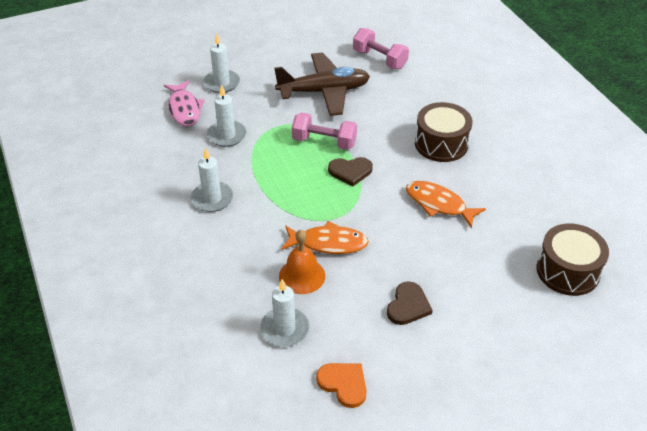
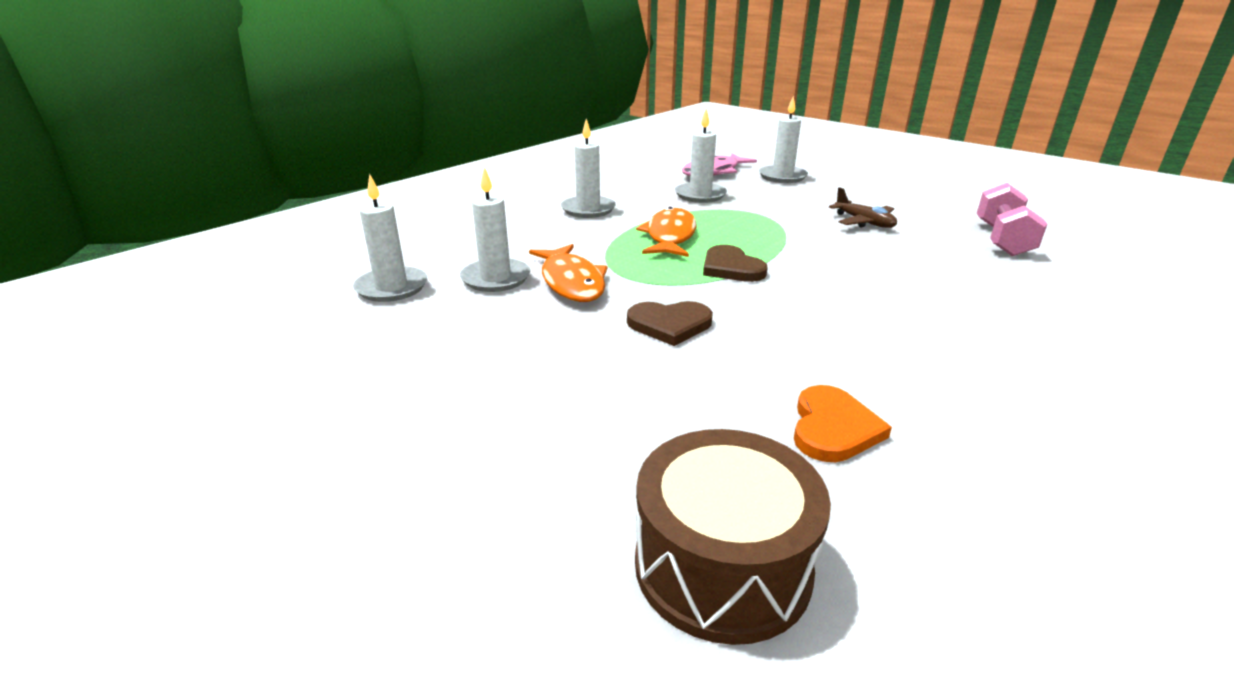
camera: 65 degrees right, 15 degrees down
(302, 276) = (496, 278): orange bell -> white candle
(324, 91) = (864, 222): brown plane -> brown plane, size x0.49
(324, 142) = (766, 241): pink dumbbell -> none
(343, 384) = (295, 347): orange heart -> orange heart (833, 428)
(408, 305) = (481, 367): brown heart -> brown heart (669, 325)
(439, 204) = (747, 349): orange fish -> orange fish (670, 236)
(441, 144) = (900, 322): brown drum -> none

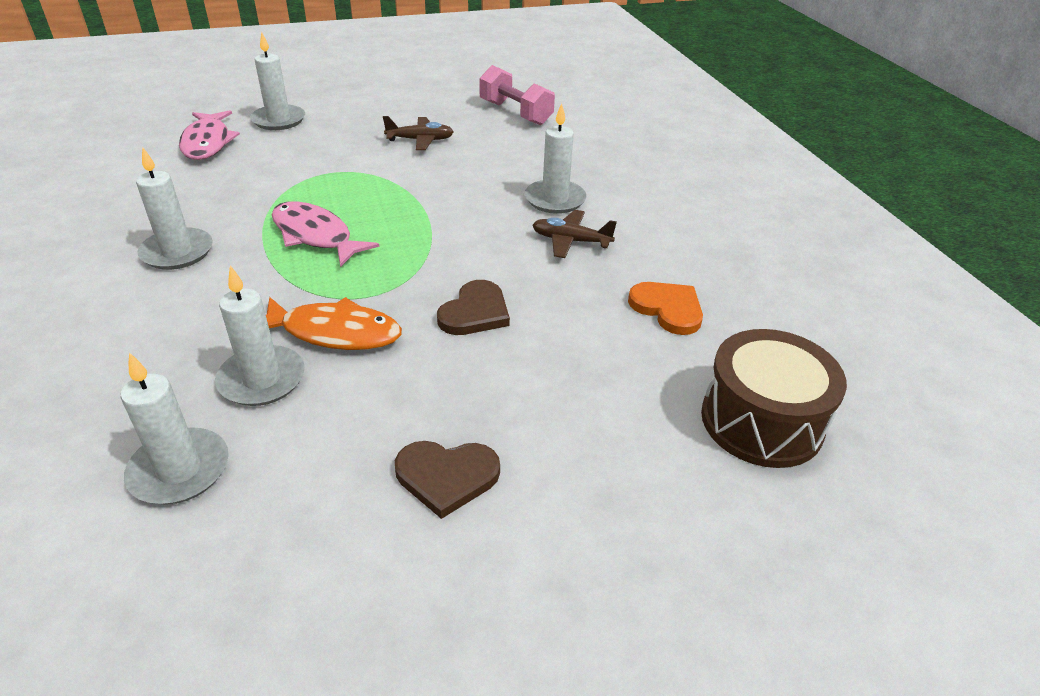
camera: 60 degrees left, 10 degrees up
(670, 236) = (315, 236): orange fish -> pink fish
(700, 195) = (250, 177): white candle -> white candle (555, 199)
(731, 268) = (417, 236): brown heart -> brown heart (447, 477)
(850, 334) = (570, 241): none -> brown plane

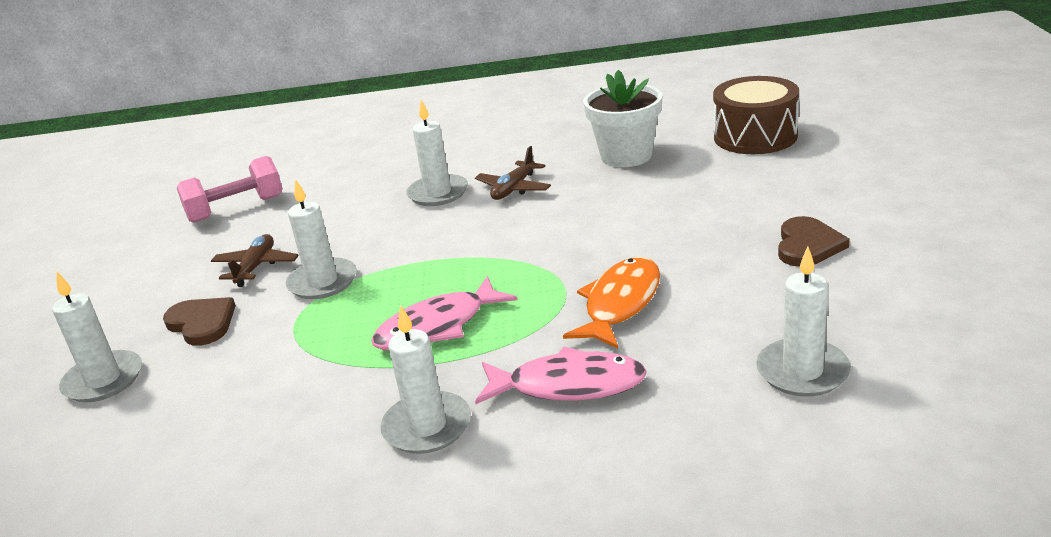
camera: 70 degrees left, 10 degrees down
(207, 143) = (125, 441): pink fish -> pink fish (568, 385)
(262, 379) = (683, 339): white candle -> white candle (323, 282)
(475, 312) = (608, 234): brown heart -> brown heart (202, 323)
(667, 309) = (626, 156): orange heart -> white flower pot

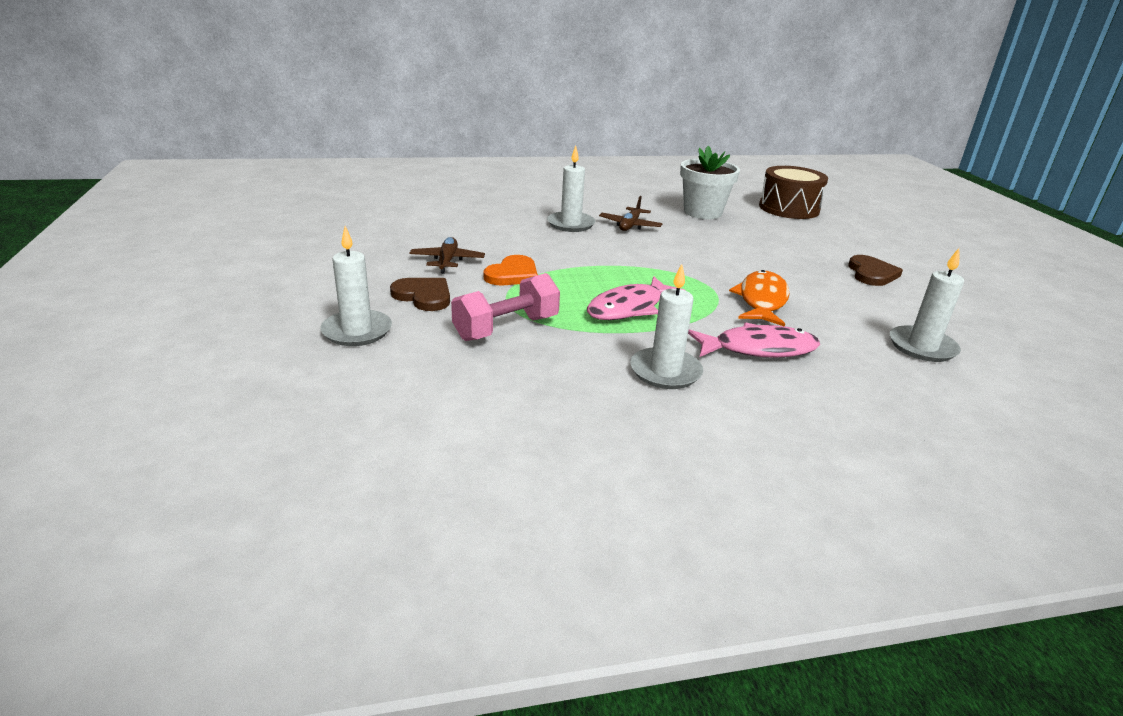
camera: 15 degrees left, 0 degrees up
(236, 209) = (403, 222): pink dumbbell -> pink dumbbell (506, 328)
(323, 282) = (513, 274): white candle -> orange heart

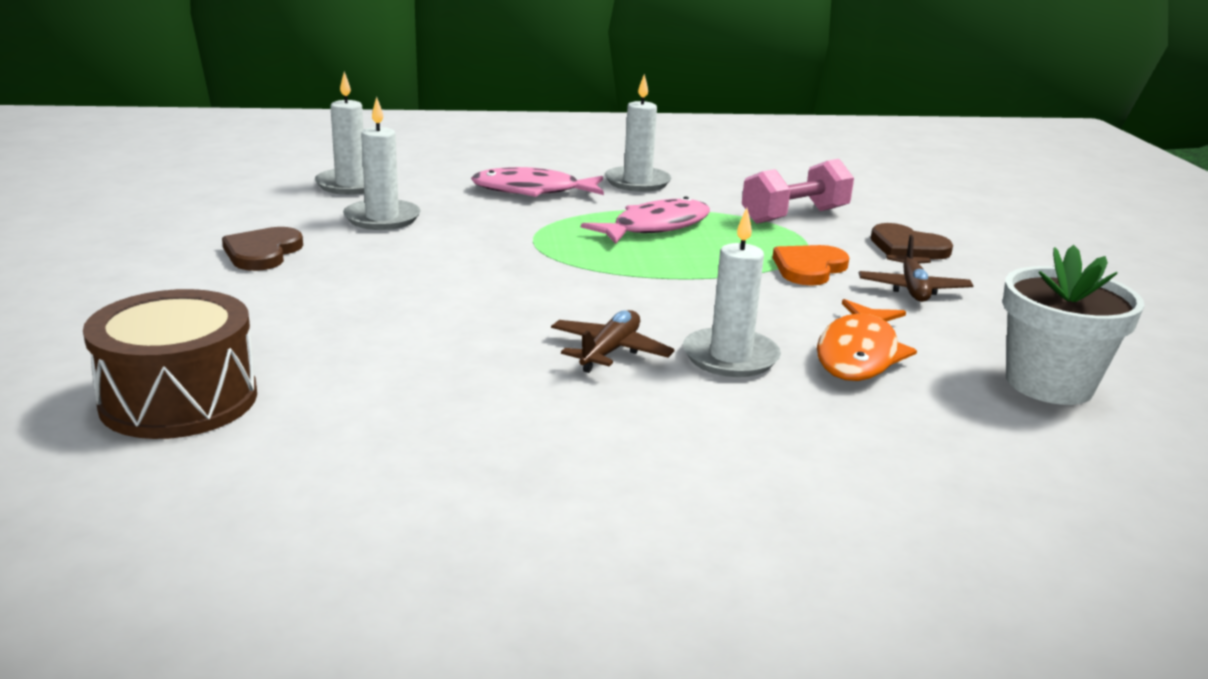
camera: 175 degrees left, 5 degrees down
(357, 331) = (946, 220): white candle -> white candle (382, 218)
(702, 212) = (421, 388): white flower pot -> white flower pot (1049, 384)
(761, 300) = (480, 228): orange fish -> orange fish (859, 354)

